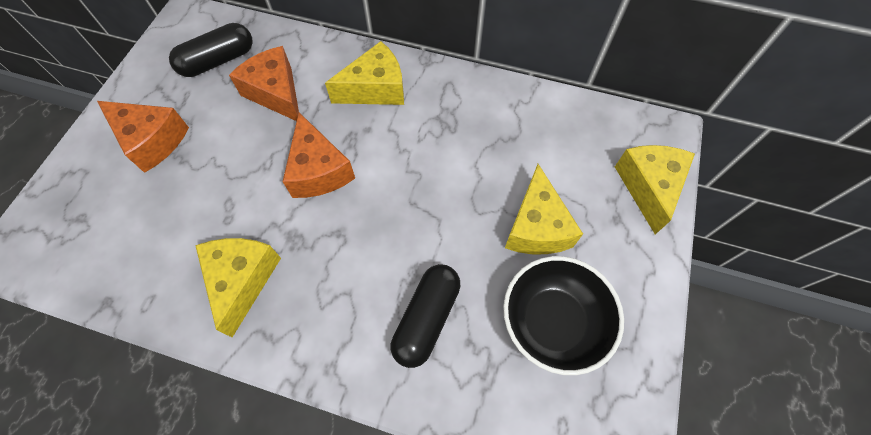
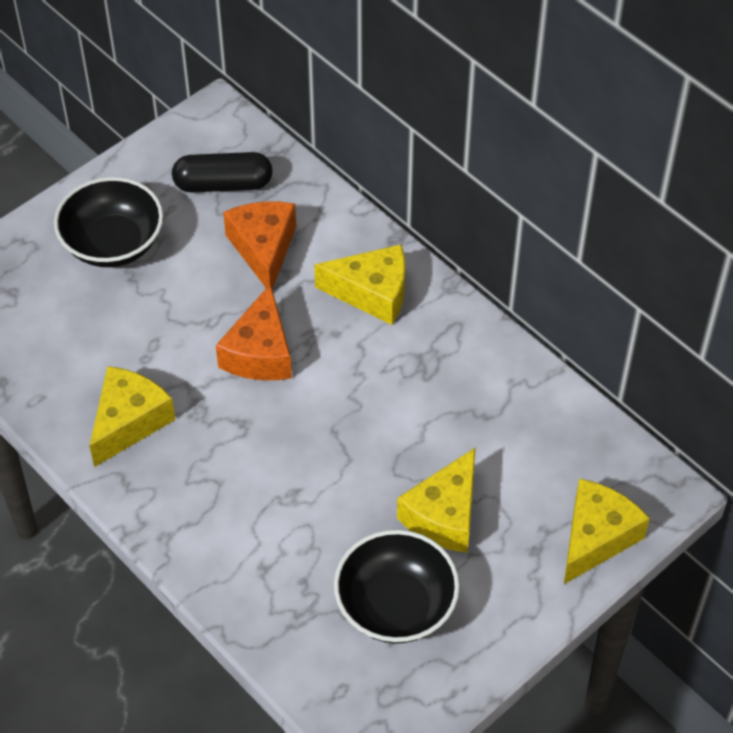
camera: 30 degrees right, 10 degrees down
(152, 140) = (113, 243): orange cheese -> black bowl
(426, 318) = (277, 541): black capsule -> none

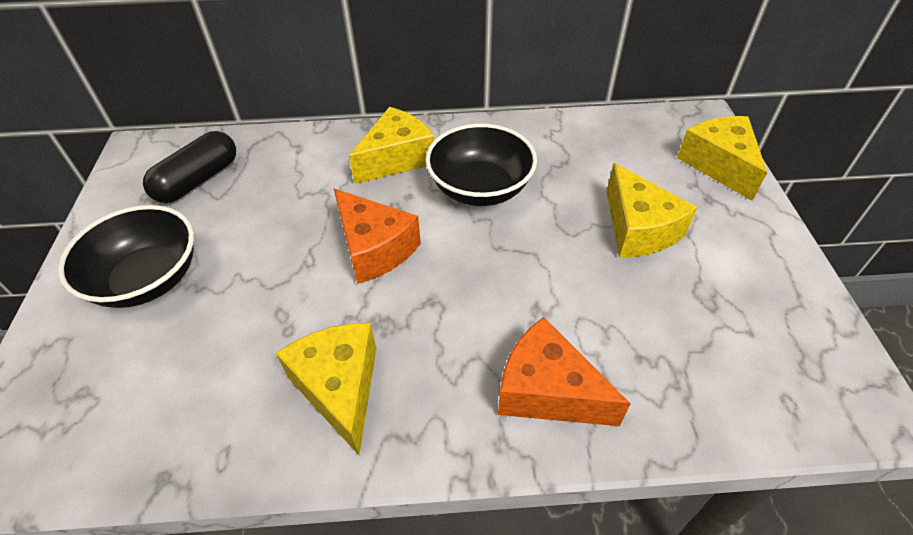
camera: 50 degrees left, 5 degrees down
(263, 249) = (284, 191): orange cheese -> orange cheese (547, 391)
(396, 606) = (712, 307): black bowl -> black bowl (480, 188)

